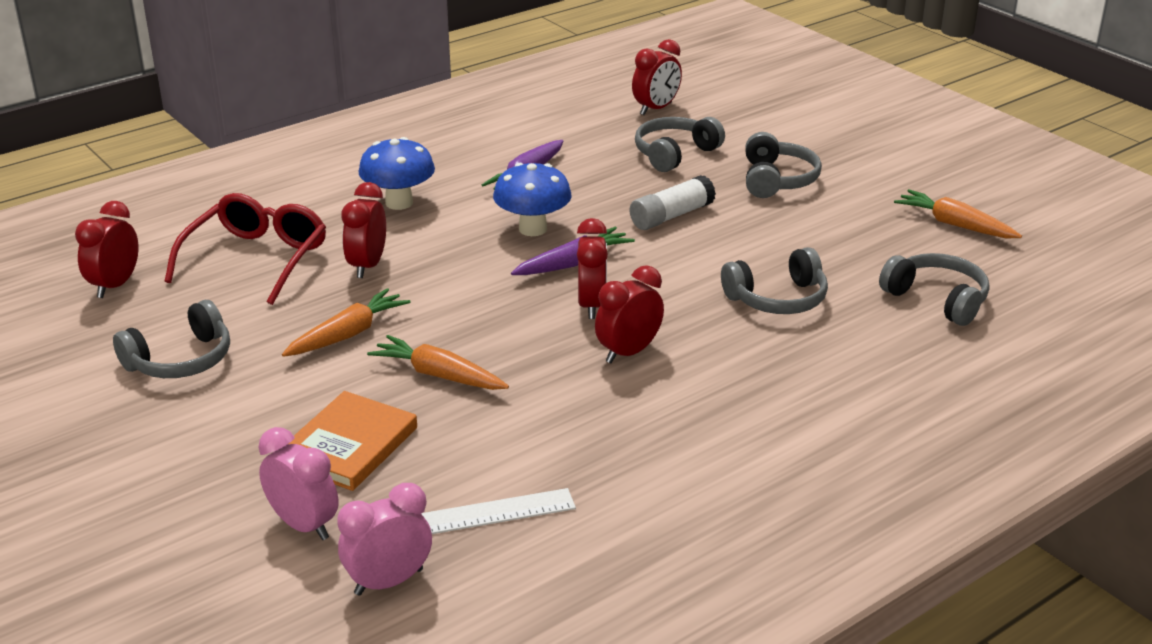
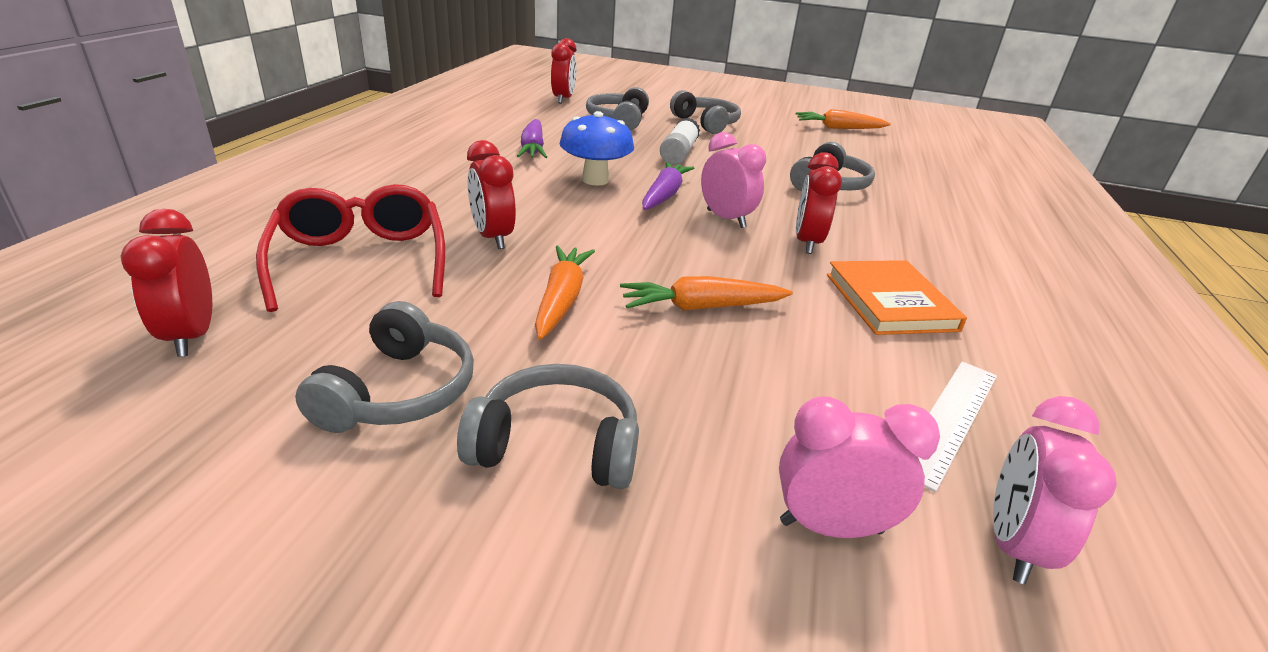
camera: 40 degrees left, 0 degrees up
(349, 445) = (729, 407): orange book -> orange book (890, 302)
(399, 203) = (450, 185): blue mushroom -> none
(592, 305) = (726, 219): red clock -> pink clock
(937, 299) = (905, 165): grey headphones -> grey headphones (556, 445)

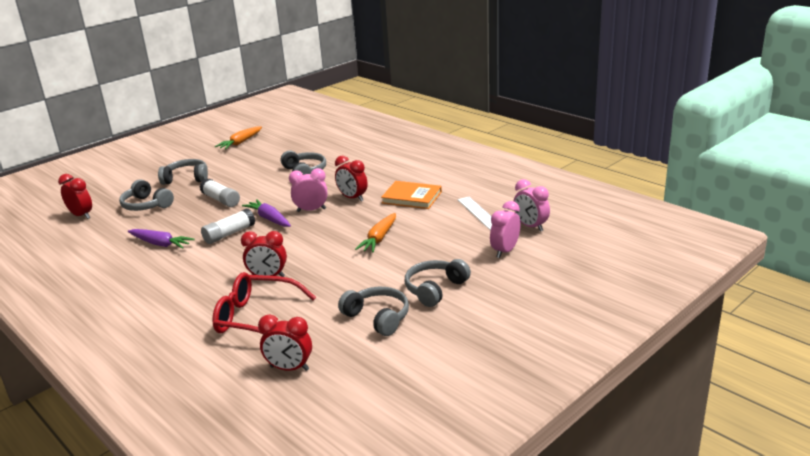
camera: 55 degrees left, 5 degrees down
(562, 300) = (344, 269): orange carrot -> none
(595, 180) = (229, 234): blue mushroom -> white glue stick

